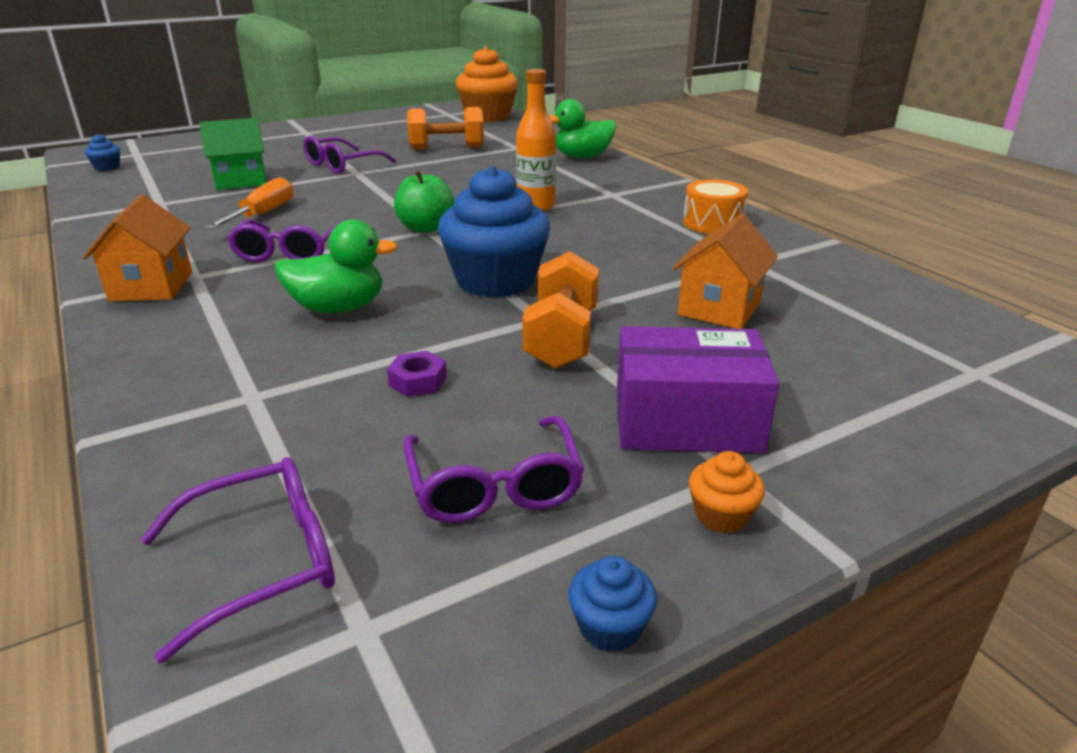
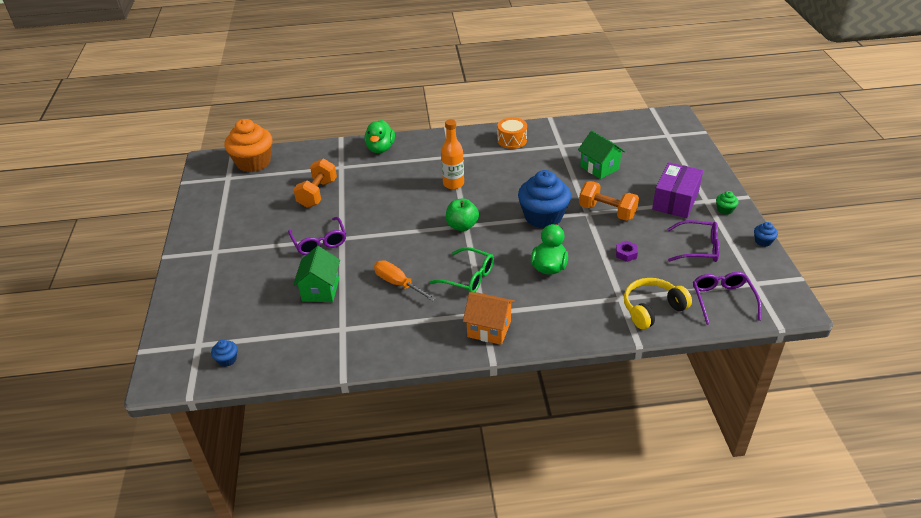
camera: 65 degrees left, 10 degrees up
(214, 443) = (652, 309): none -> yellow headphones
(289, 252) = (468, 277): purple glasses -> green glasses
(719, 308) = (599, 168): orange house -> green house
(721, 515) = (725, 210): orange cupcake -> green cupcake

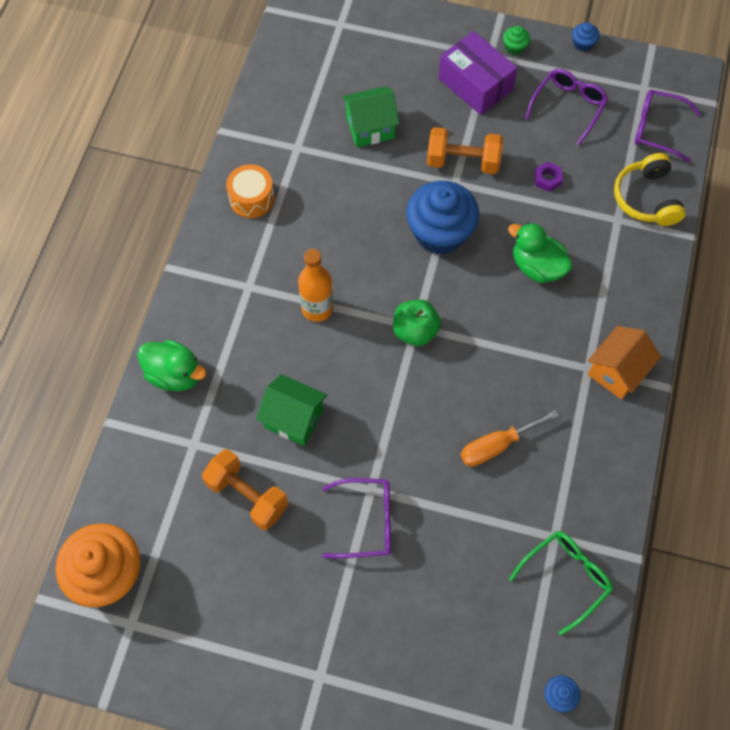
camera: 70 degrees left, 25 degrees up
(320, 290) = (470, 545): green house -> green house (294, 419)
(468, 277) = (519, 360): green glasses -> green glasses (566, 578)
(607, 212) = (463, 161): orange dumbbell -> orange dumbbell turned 45 degrees clockwise

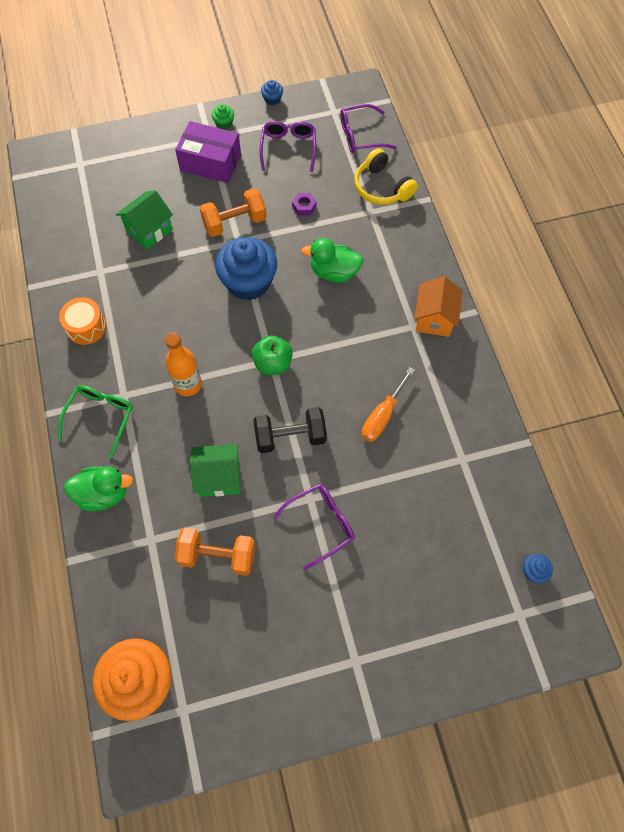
camera: 30 degrees left, 0 degrees up
(388, 416) = (290, 437): none -> black dumbbell
(566, 578) = (487, 484): green glasses -> green glasses (100, 417)

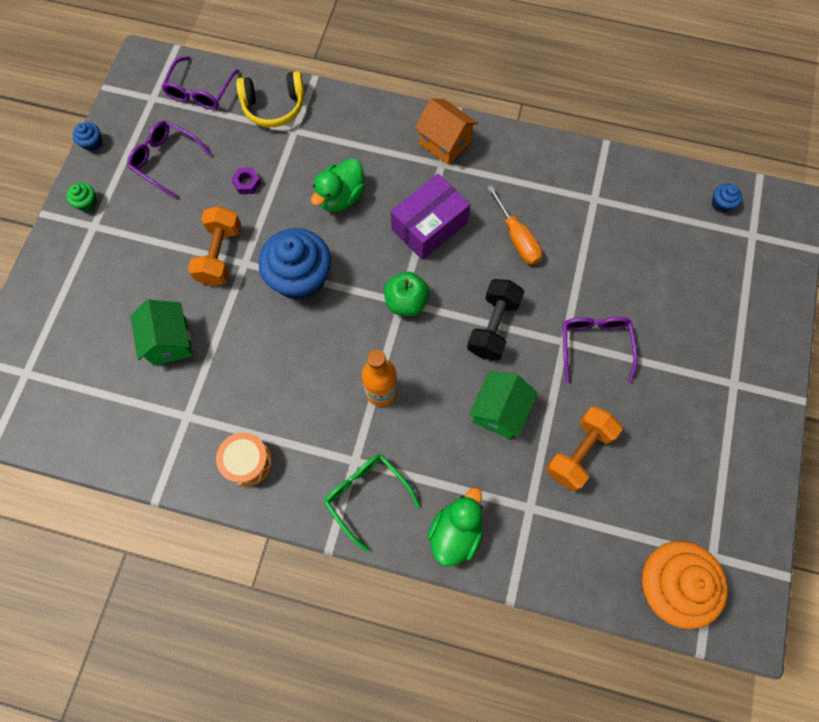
camera: 60 degrees left, 5 degrees up
(210, 162) = (127, 240): purple box -> purple box (429, 226)

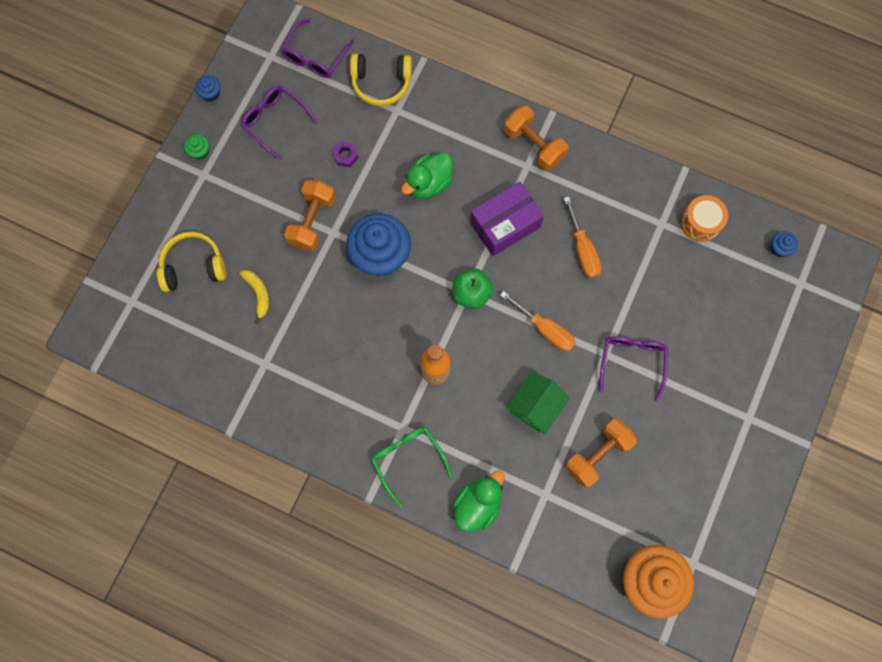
camera: 10 degrees right, 5 degrees up
(93, 323) = (193, 266): none -> yellow headphones
(170, 341) = (258, 294): green house -> yellow banana
(248, 462) = (311, 413): orange drum -> orange drum (700, 223)
(445, 143) = (534, 145): orange house -> orange dumbbell
(493, 326) = (544, 329): black dumbbell -> orange screwdriver

